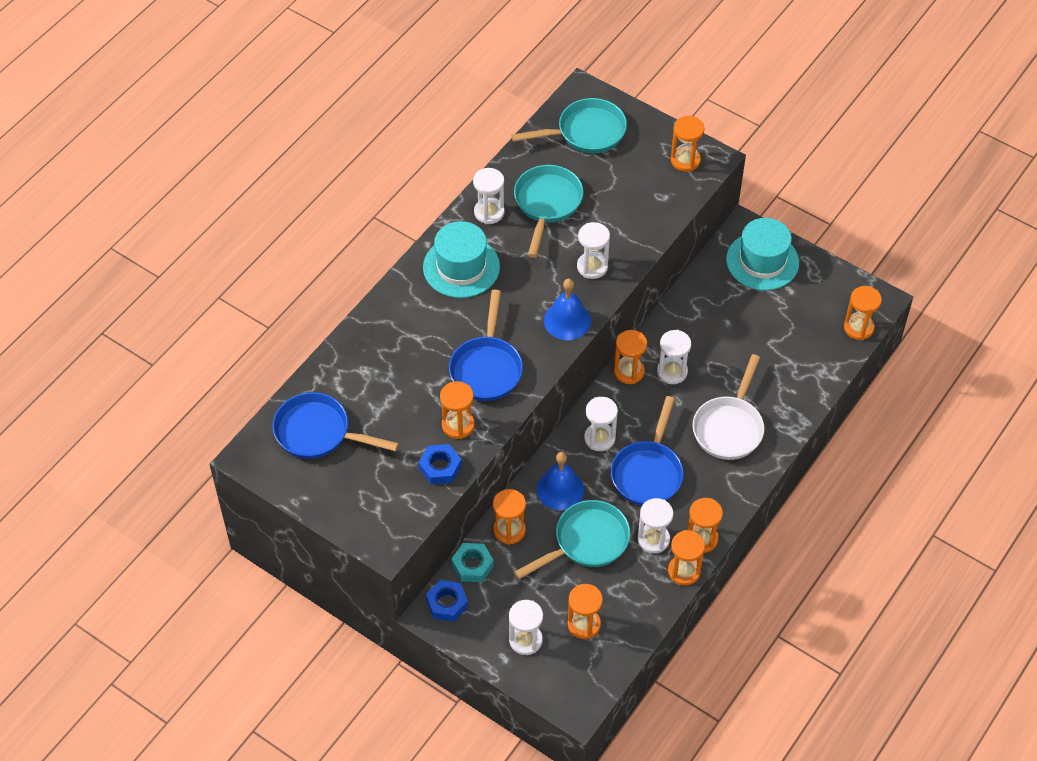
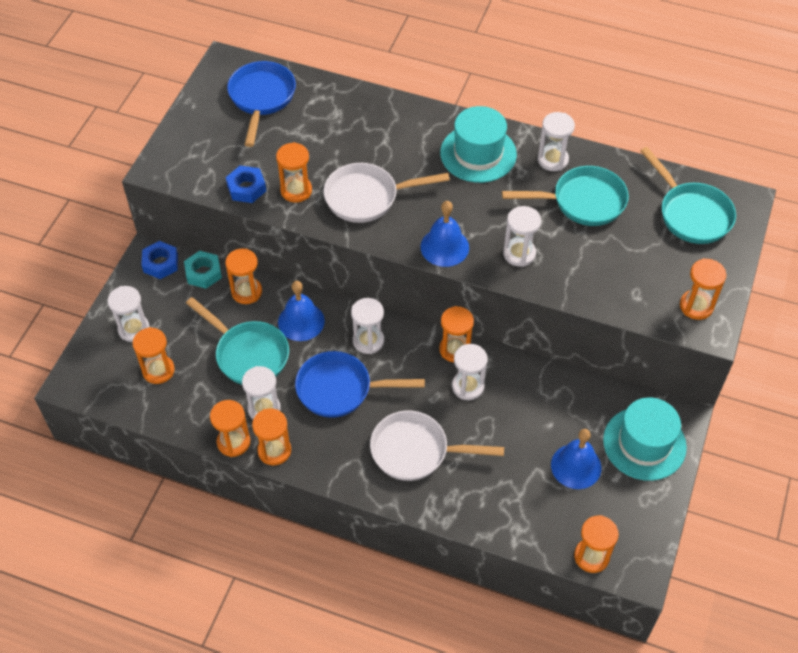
camera: 75 degrees right, 0 degrees up
(487, 368) = (367, 197): blue pan -> white pan
(772, 314) = (576, 466): none -> blue bell

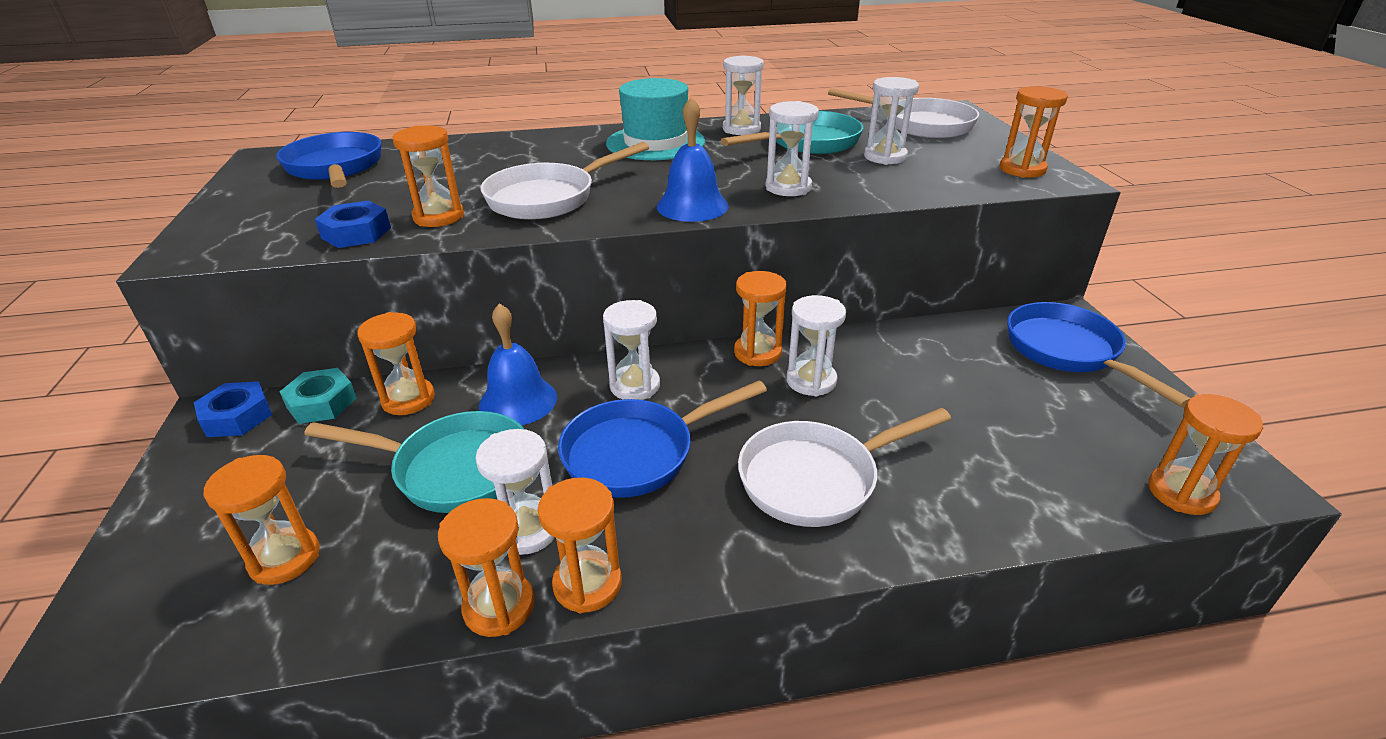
camera: 30 degrees left, 20 degrees down
(134, 329) = (209, 517): white hourglass -> white hourglass (885, 157)
(576, 466) = (1029, 404): blue bell -> none
(644, 443) = (1067, 352): turquoise hat -> blue pan
(691, 214) = (921, 125): turquoise pan -> white pan

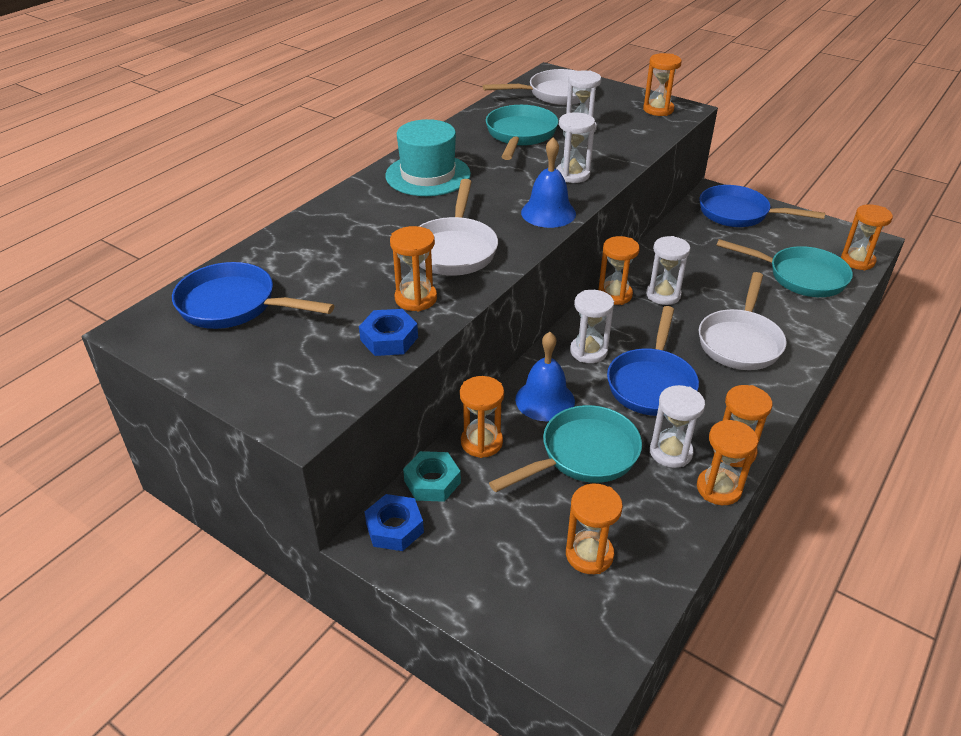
camera: 45 degrees left, 5 degrees up
(741, 129) = (459, 140): white hourglass -> none
(1040, 460) = (800, 277): none -> turquoise pan

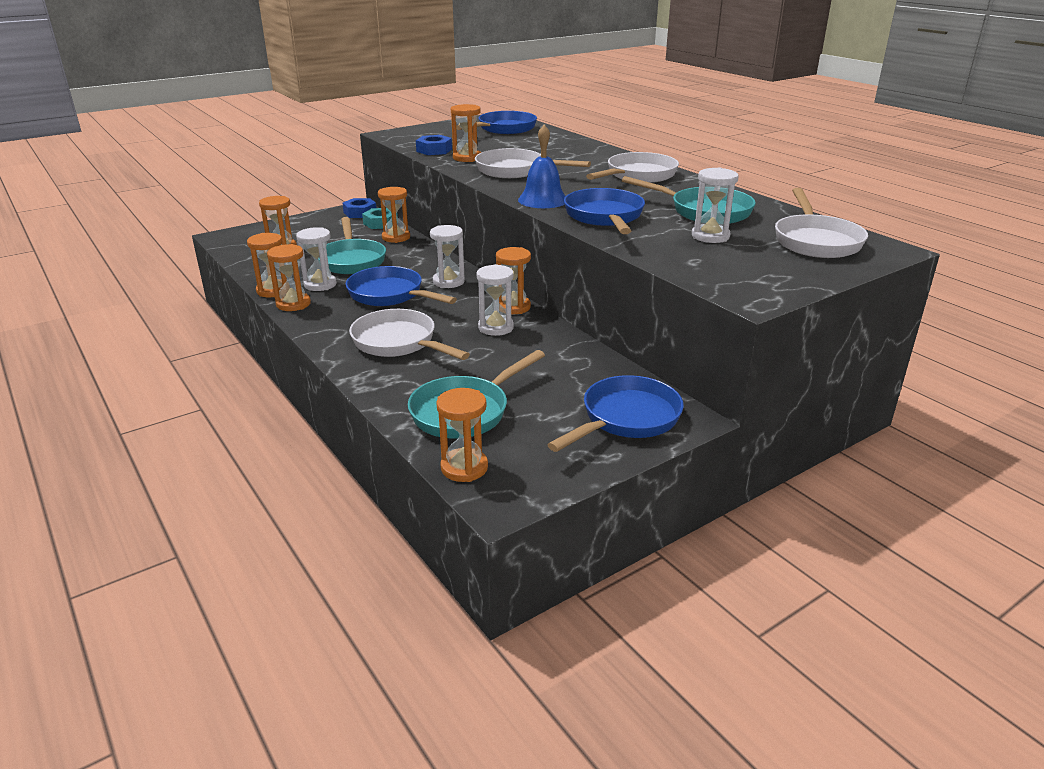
camera: 110 degrees right, 10 degrees down
(428, 175) = (638, 175): turquoise hat -> white pan
(545, 400) = (413, 259): blue bell -> none
(572, 175) = (604, 217): white hourglass -> blue pan
(658, 110) = (754, 283): orange hourglass -> none

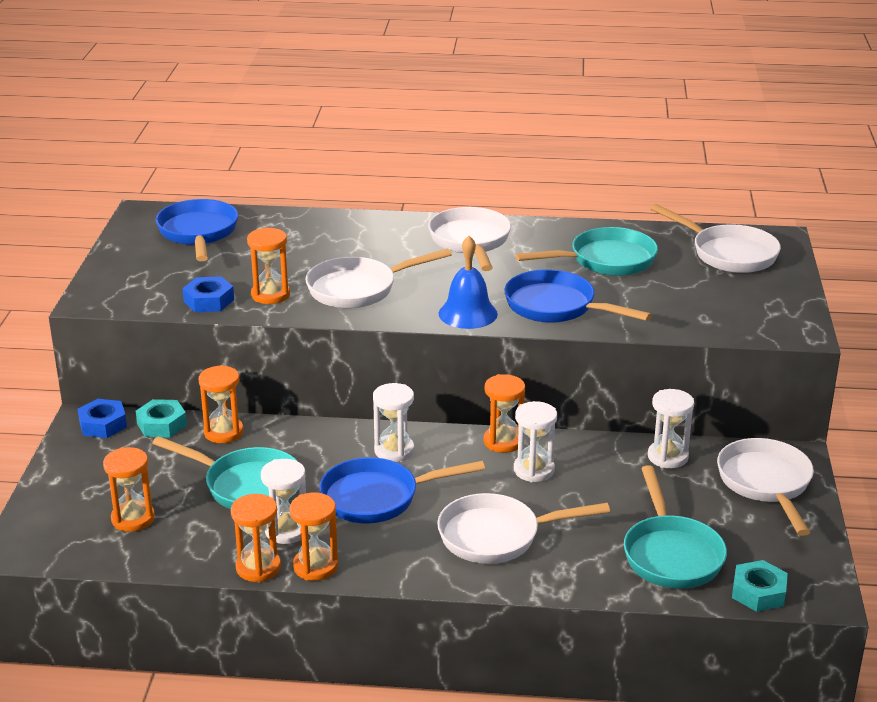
camera: 50 degrees left, 0 degrees up
(464, 468) = (758, 592): orange hourglass -> turquoise nut
(626, 419) = (766, 484): blue pan -> white pan
(710, 236) = (664, 286): white hourglass -> white hourglass (667, 457)

